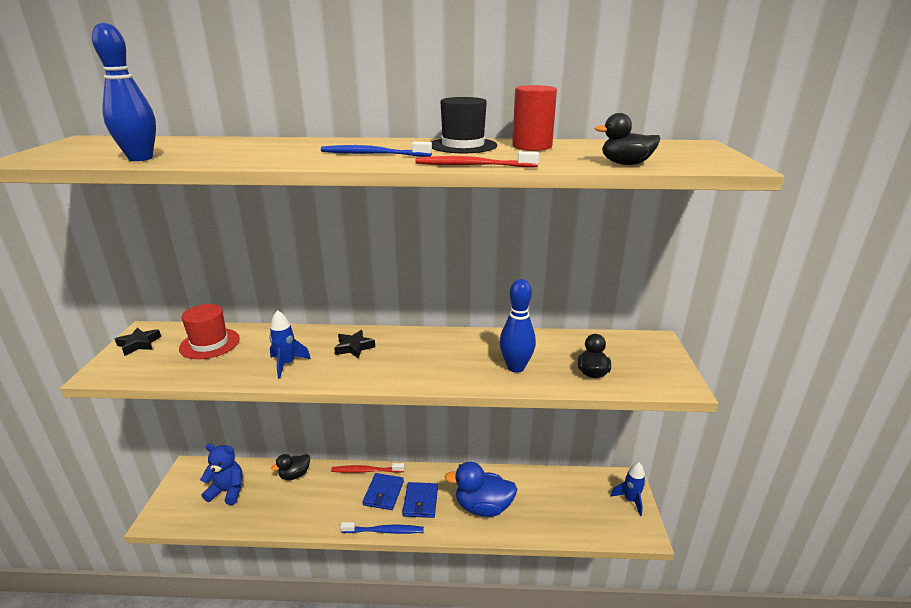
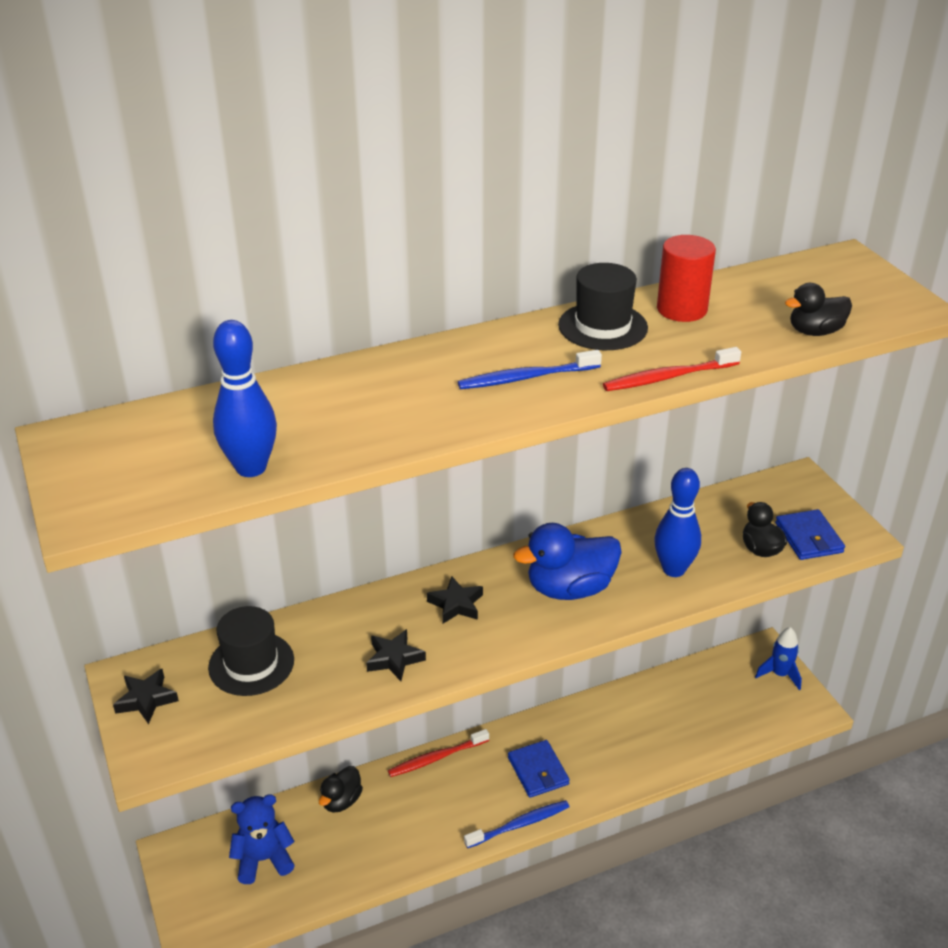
camera: 25 degrees left, 10 degrees up
(209, 343) = (251, 664): red hat -> black hat
(287, 364) = (394, 659): blue rocket -> black star
(383, 493) = (483, 778): blue wallet -> blue wallet (808, 538)
(483, 507) = (618, 748): blue duck -> blue duck (569, 588)

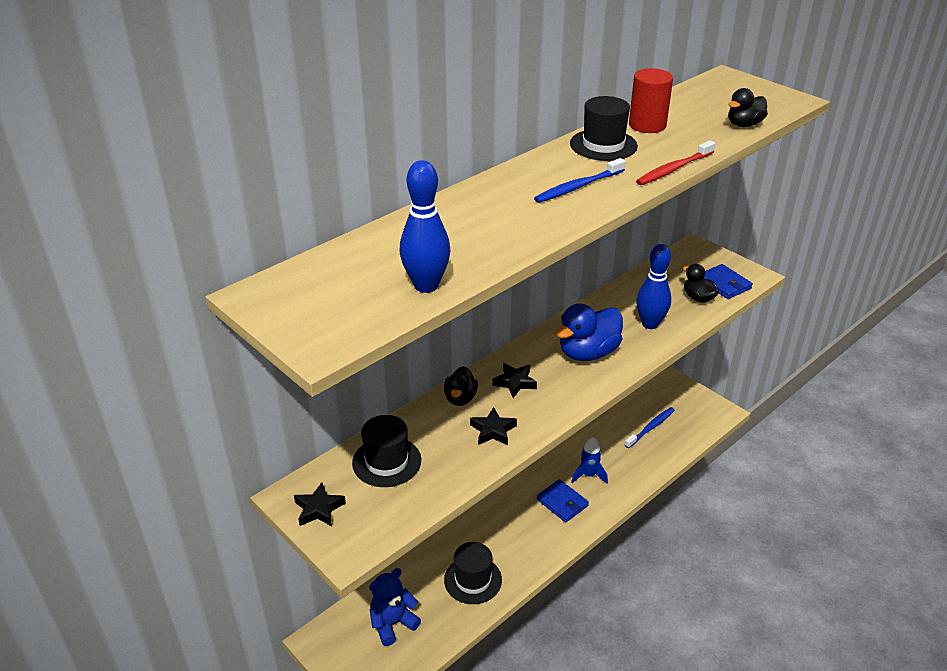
camera: 20 degrees left, 0 degrees up
(341, 801) = (430, 564): black duck -> black duck (460, 398)
(381, 835) = (473, 580): none -> black hat
(436, 758) = (485, 514): red toothbrush -> none
(520, 824) = (568, 542): blue toothbrush -> blue toothbrush (651, 427)
(779, 674) = (690, 395): blue rocket -> blue rocket (588, 475)

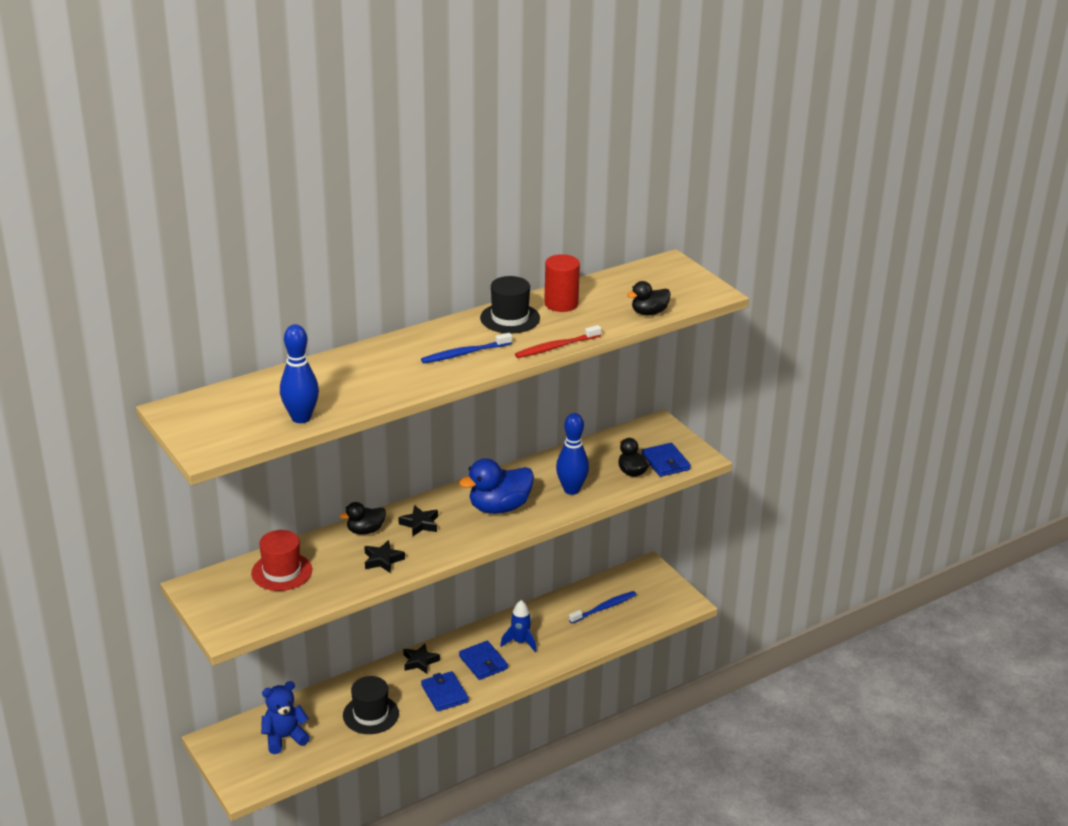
camera: 10 degrees right, 5 degrees down
(319, 509) = (213, 599): black star -> black star (420, 661)
(386, 461) = (281, 572): black hat -> red hat
(460, 398) = (365, 531): black duck -> black duck turned 45 degrees clockwise
(537, 543) = (444, 693): none -> blue wallet

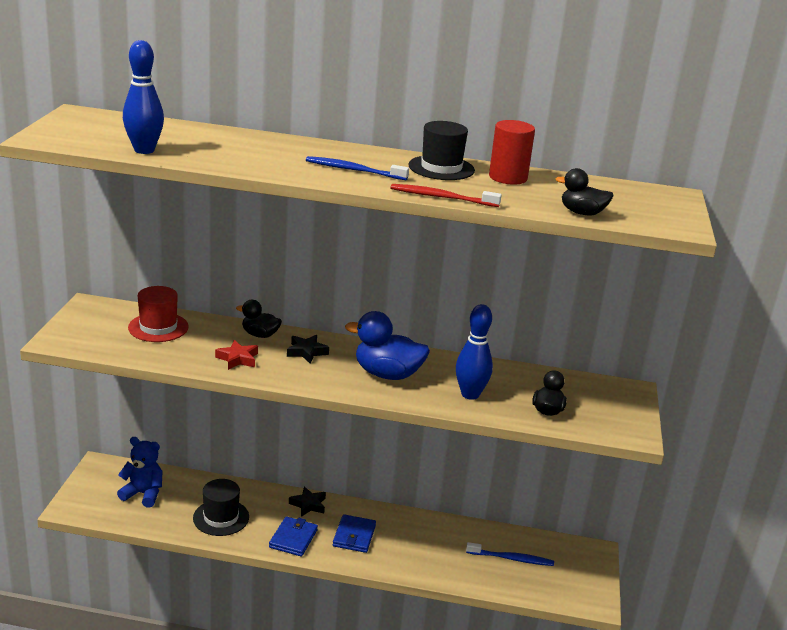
camera: 40 degrees right, 5 degrees down
(382, 560) = (237, 359): black star -> red star
(520, 642) = (404, 540): blue rocket -> none
(665, 462) = (593, 420): blue wallet -> none

